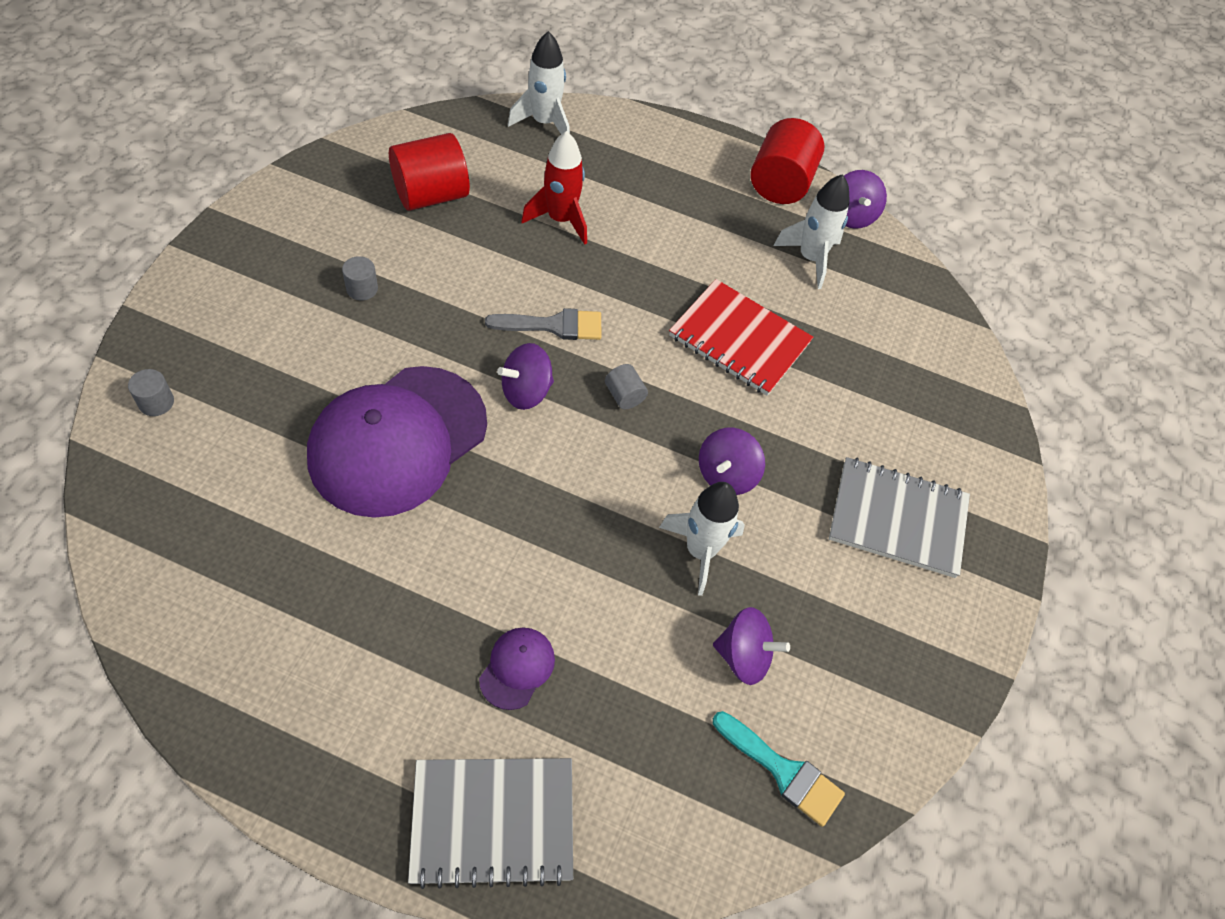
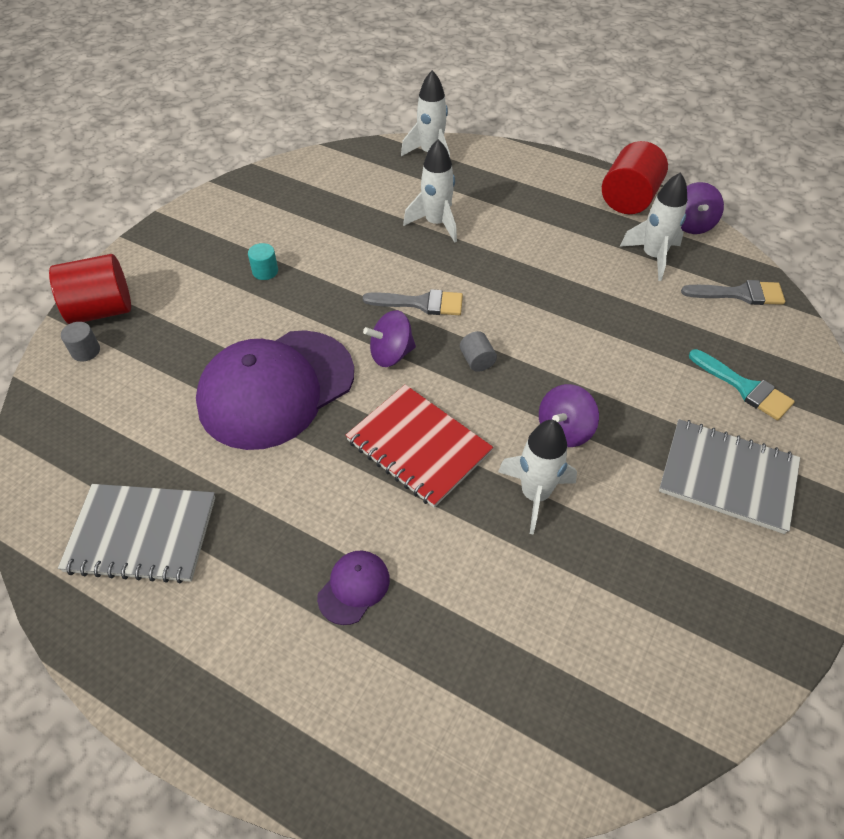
camera: 15 degrees right, 5 degrees down
(362, 289) = (265, 271): grey cylinder -> turquoise cylinder
(431, 195) = (331, 204): red cylinder -> red cylinder (101, 310)
(493, 821) = (312, 729): grey notebook -> grey notebook (142, 534)
(560, 219) = (436, 223): red rocket -> white rocket
(739, 339) = (584, 319): red notebook -> red notebook (418, 446)
(743, 656) = (569, 592): purple spinning top -> none
(783, 771) = (602, 707): turquoise brush -> turquoise brush (745, 387)
(905, 303) = (740, 294): none -> grey brush

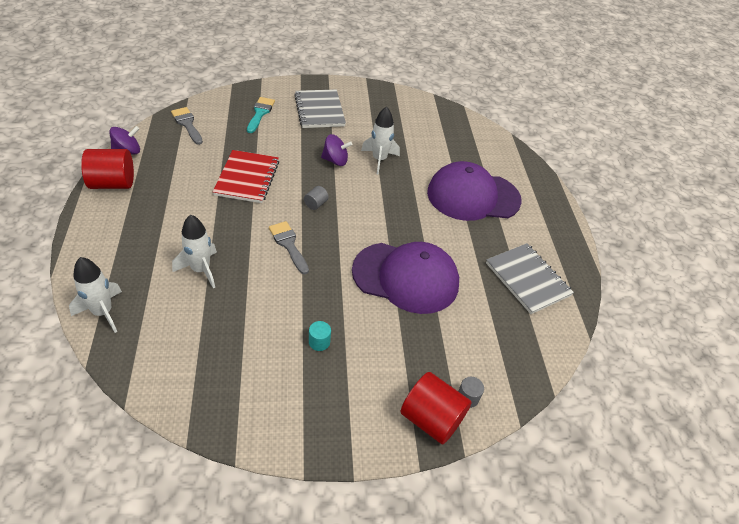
camera: 130 degrees left, 5 degrees down
(354, 587) = (473, 196): purple cap -> purple cap, size x2.45
(391, 354) = (340, 240): purple spinning top -> none
(418, 446) = (389, 204): red notebook -> red notebook (247, 178)
(653, 257) = (173, 160): white rocket -> none

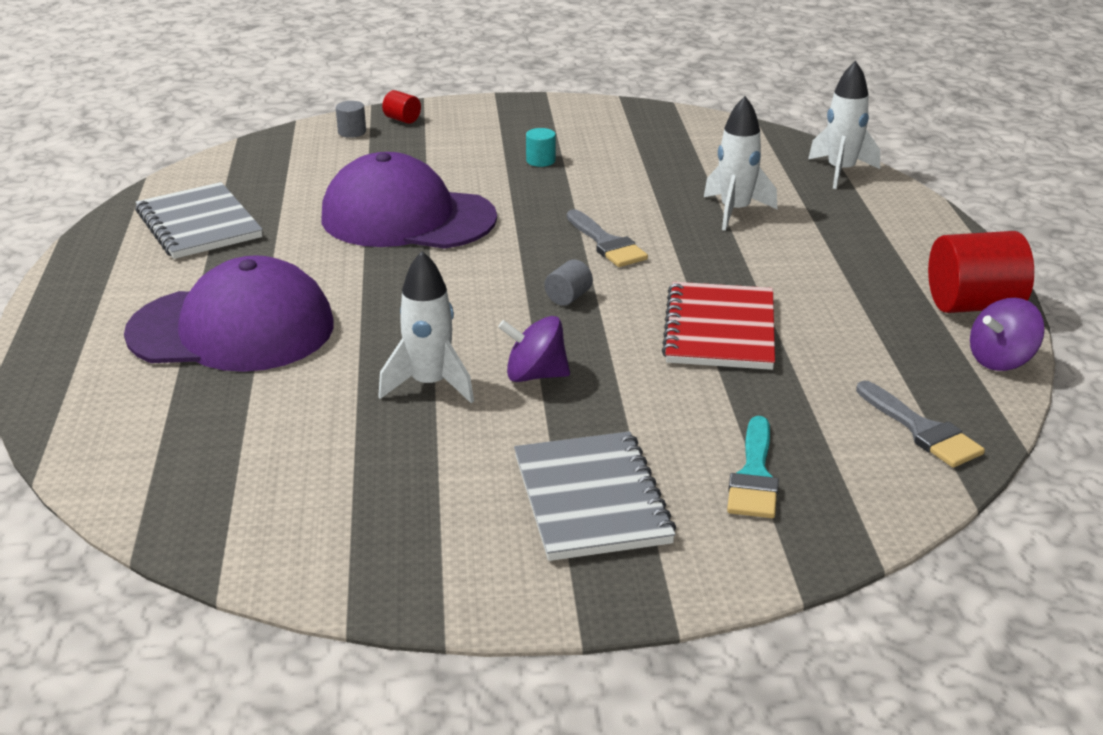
camera: 175 degrees left, 15 degrees down
(431, 419) = (402, 119): red cylinder -> red cylinder, size x0.47

